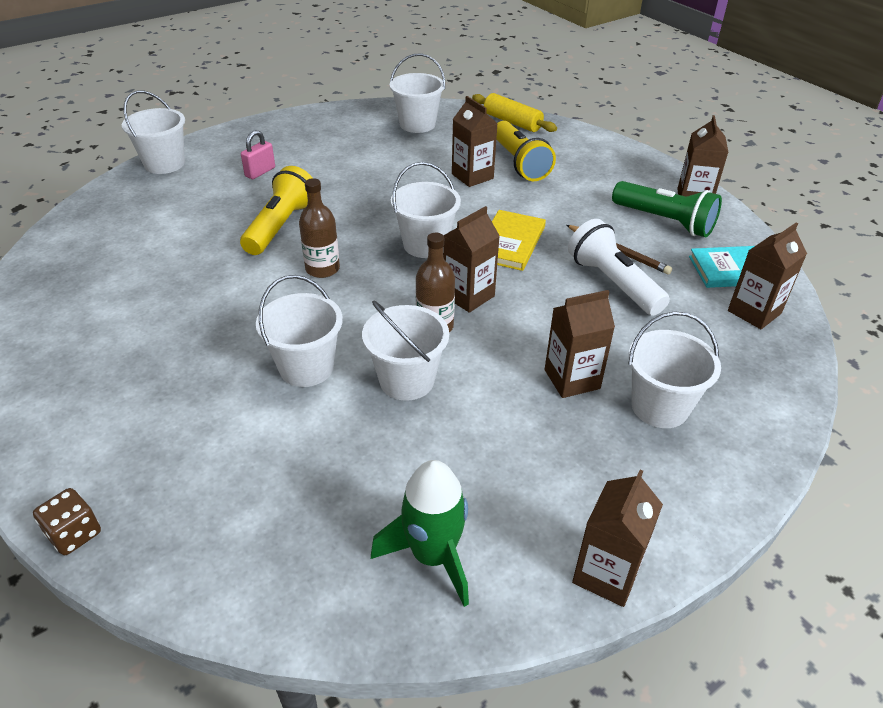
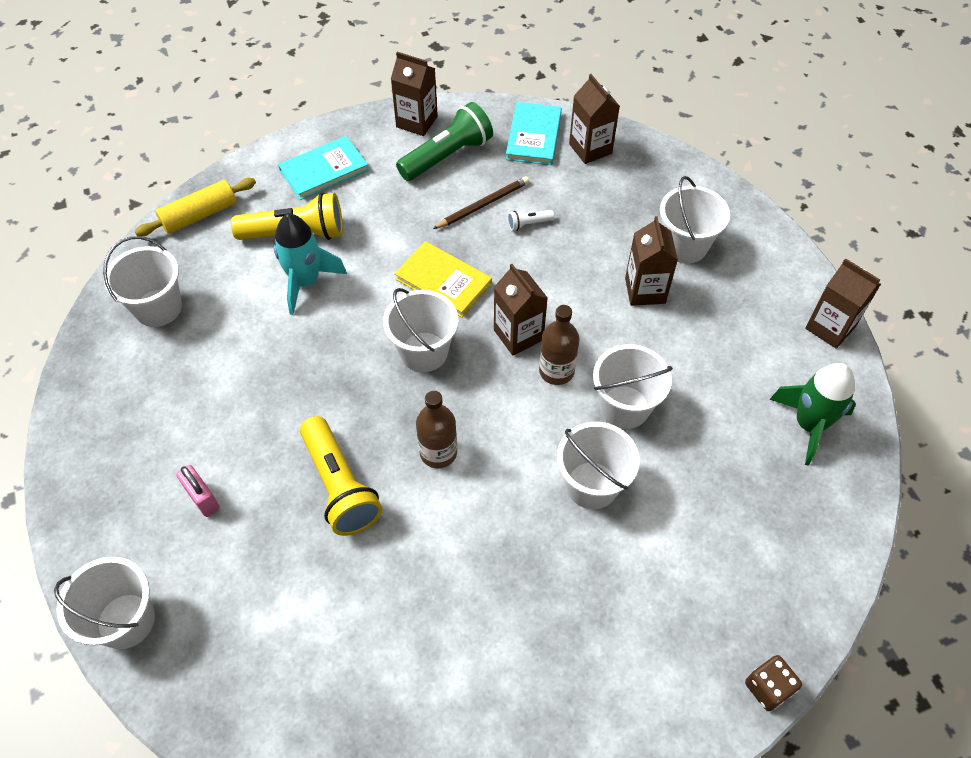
camera: 75 degrees left, 15 degrees up
(280, 226) = (340, 486): yellow flashlight -> yellow flashlight turned 150 degrees counterclockwise
(472, 176) = (305, 281): brown carton -> turquoise rocket
(596, 163) = (324, 170): none -> turquoise book
(613, 283) = (528, 224): white flashlight -> white flashlight, size x0.43

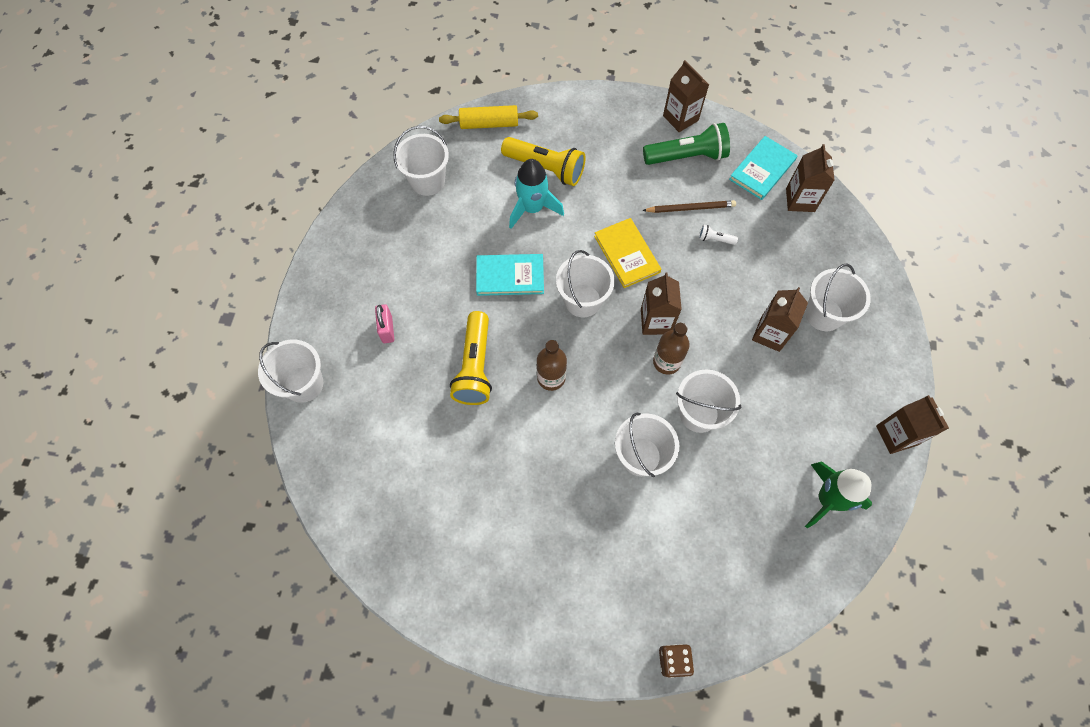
camera: 30 degrees right, 10 degrees up
(324, 170) = (591, 128): turquoise book -> turquoise book (510, 276)

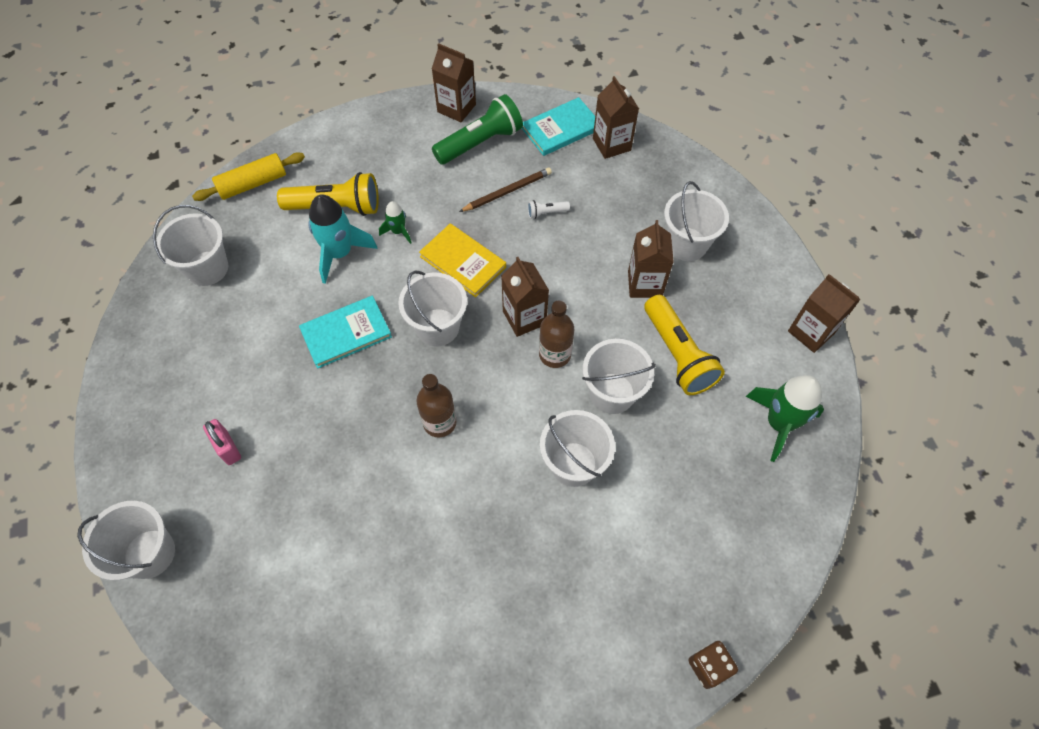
camera: 25 degrees left, 5 degrees down
(475, 366) = (349, 446): yellow flashlight -> yellow flashlight (678, 354)
(586, 208) = (398, 231): none -> green rocket
(762, 169) = (561, 129): turquoise book -> turquoise book turned 45 degrees clockwise

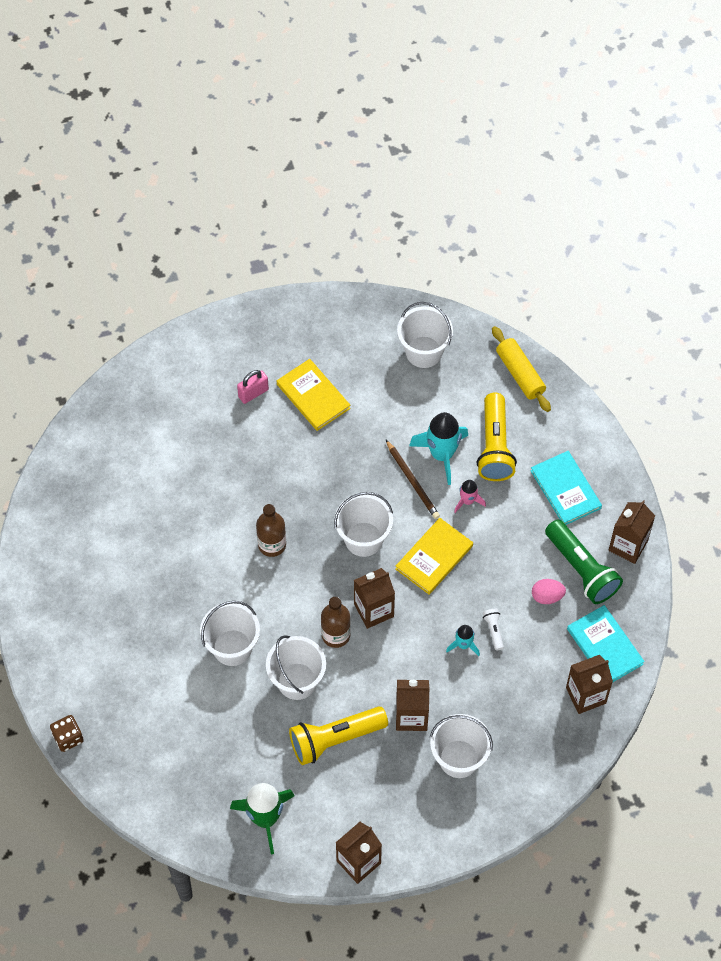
camera: 90 degrees right, 0 degrees up
(149, 553) = (171, 355): white bucket -> none
(244, 380) = (313, 396): none -> yellow book
(346, 333) = (357, 467): turquoise book -> turquoise book (565, 489)
(398, 231) = (467, 501): green rocket -> pink rocket
(507, 191) = (519, 595): brown pencil -> brown pencil (412, 481)
(509, 170) = (547, 596): none -> pink egg
(563, 238) = (463, 645): none -> turquoise rocket

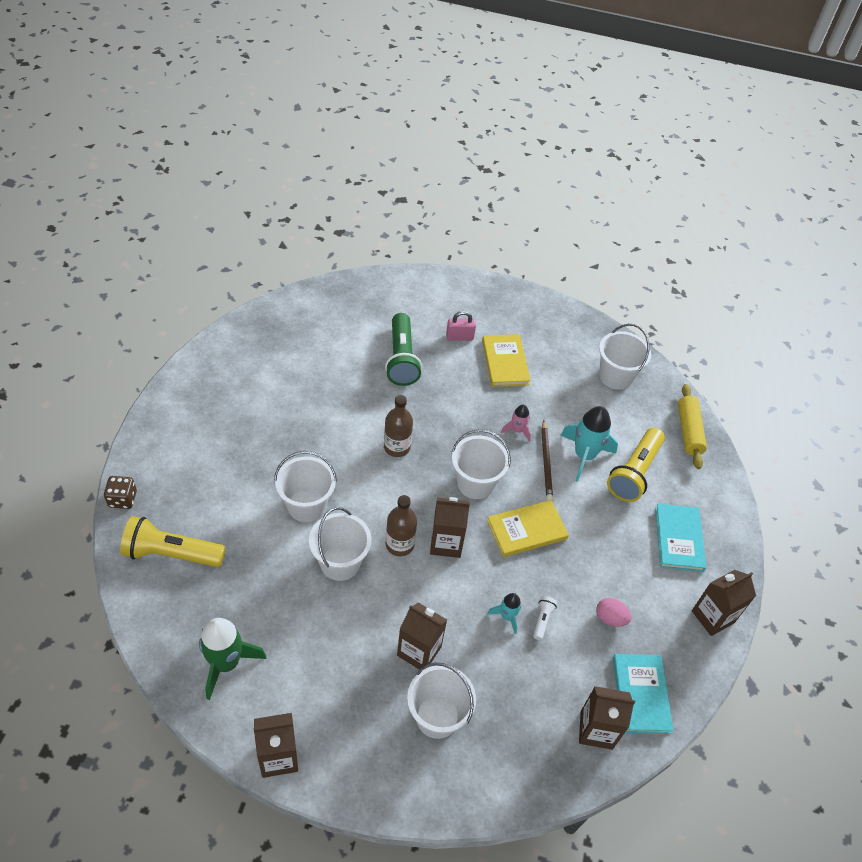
camera: 25 degrees right, 10 degrees down
(335, 739) = (337, 631): yellow flashlight -> yellow flashlight (171, 554)
(467, 501) = (584, 502): pink rocket -> pink rocket (517, 430)
(581, 569) = (656, 613): green flashlight -> green flashlight (402, 359)

